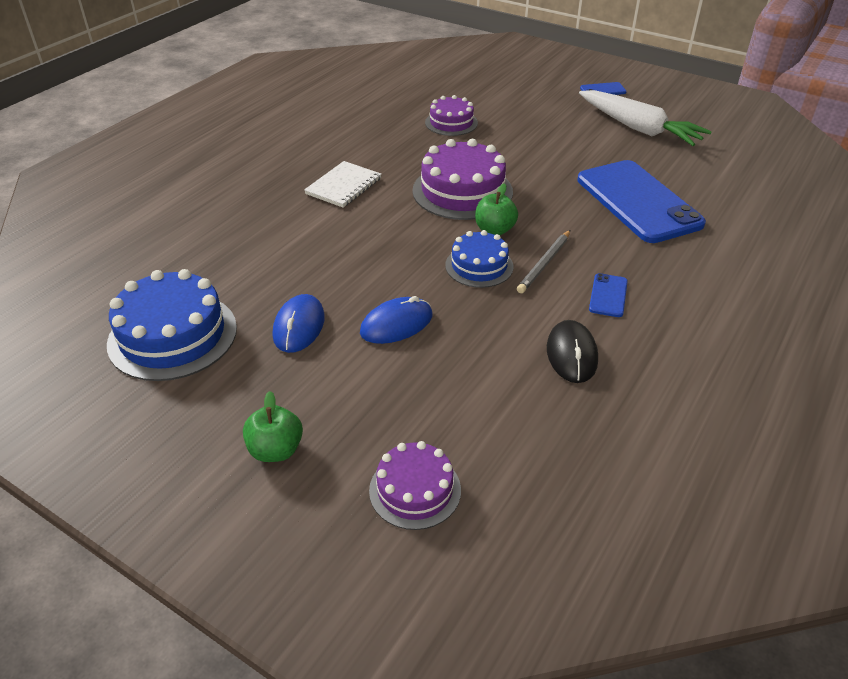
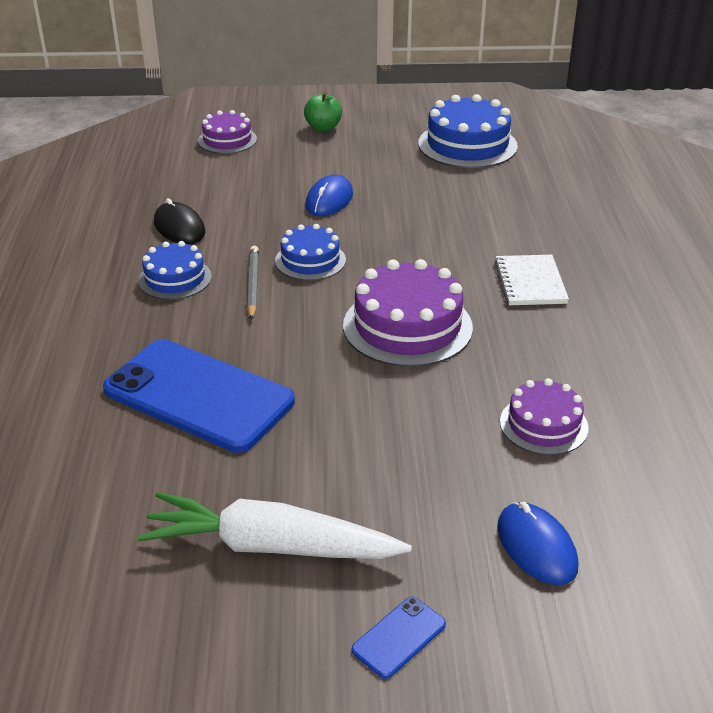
camera: 145 degrees right, 5 degrees down
(299, 326) = (395, 176): blue mouse -> blue mouse (536, 546)
(494, 230) = (329, 297): green apple -> none
(608, 295) = (175, 278): blue phone -> blue cake

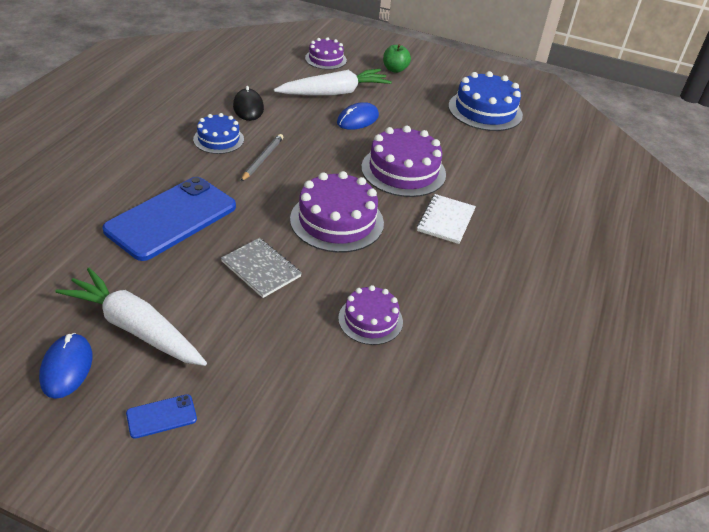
camera: 20 degrees right, 5 degrees up
(198, 396) = (171, 218): blue phone -> blue phone turned 75 degrees clockwise
(273, 177) = (334, 93): none -> white carrot
(310, 260) = (311, 155): blue cake -> none
(366, 415) = (261, 269): none -> grey notebook
(434, 242) = (403, 170): none -> purple cake
(536, 546) = (295, 397): blue mouse -> blue mouse (66, 367)

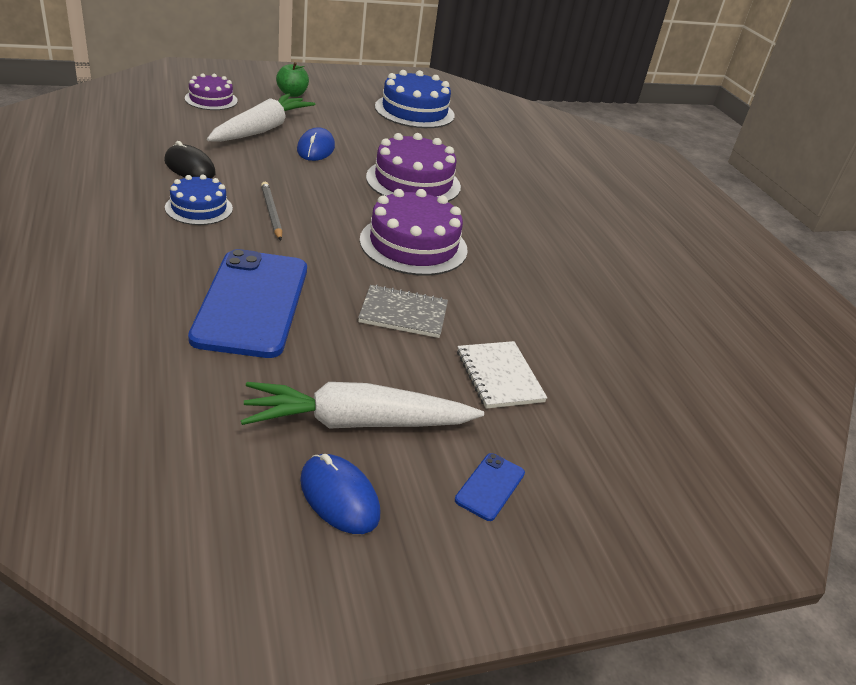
camera: 40 degrees left, 5 degrees down
(370, 320) = (545, 316): purple cake -> none
(446, 220) = (498, 212): white notebook -> white notebook (499, 376)

